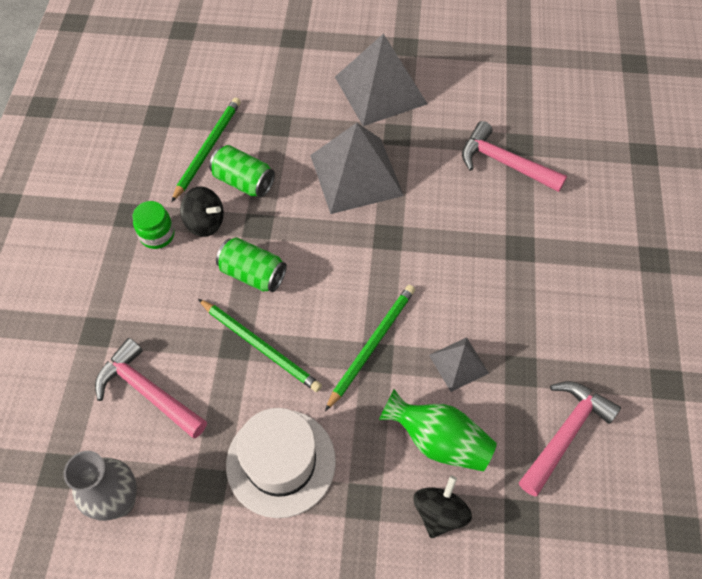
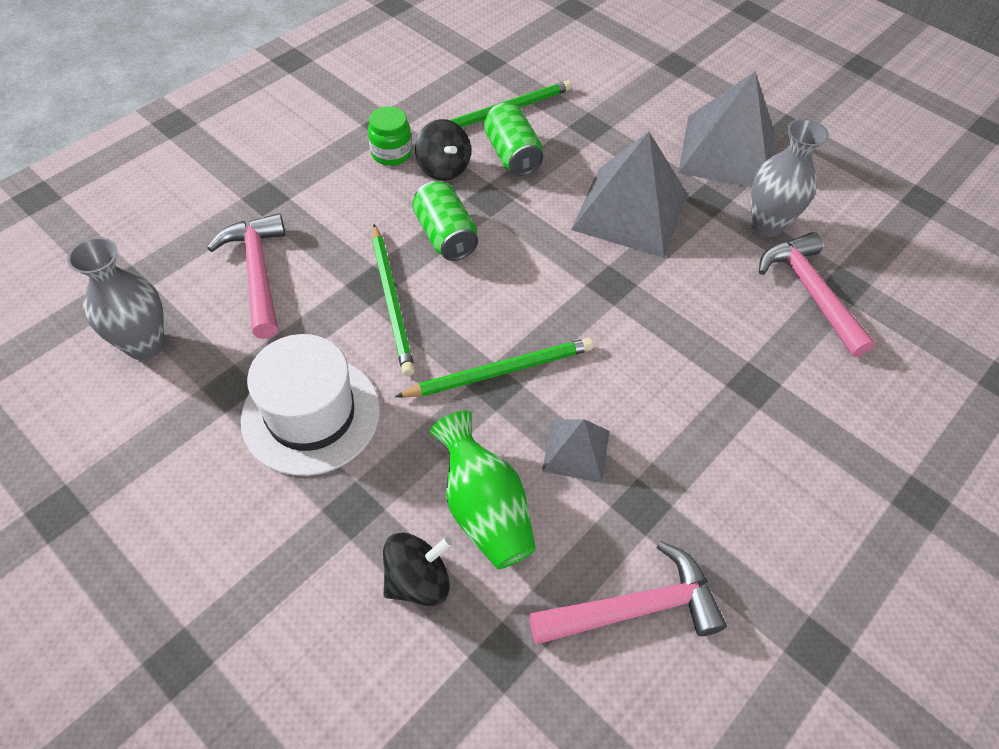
camera: 35 degrees right, 5 degrees down
(445, 131) = (766, 225): none -> grey vase

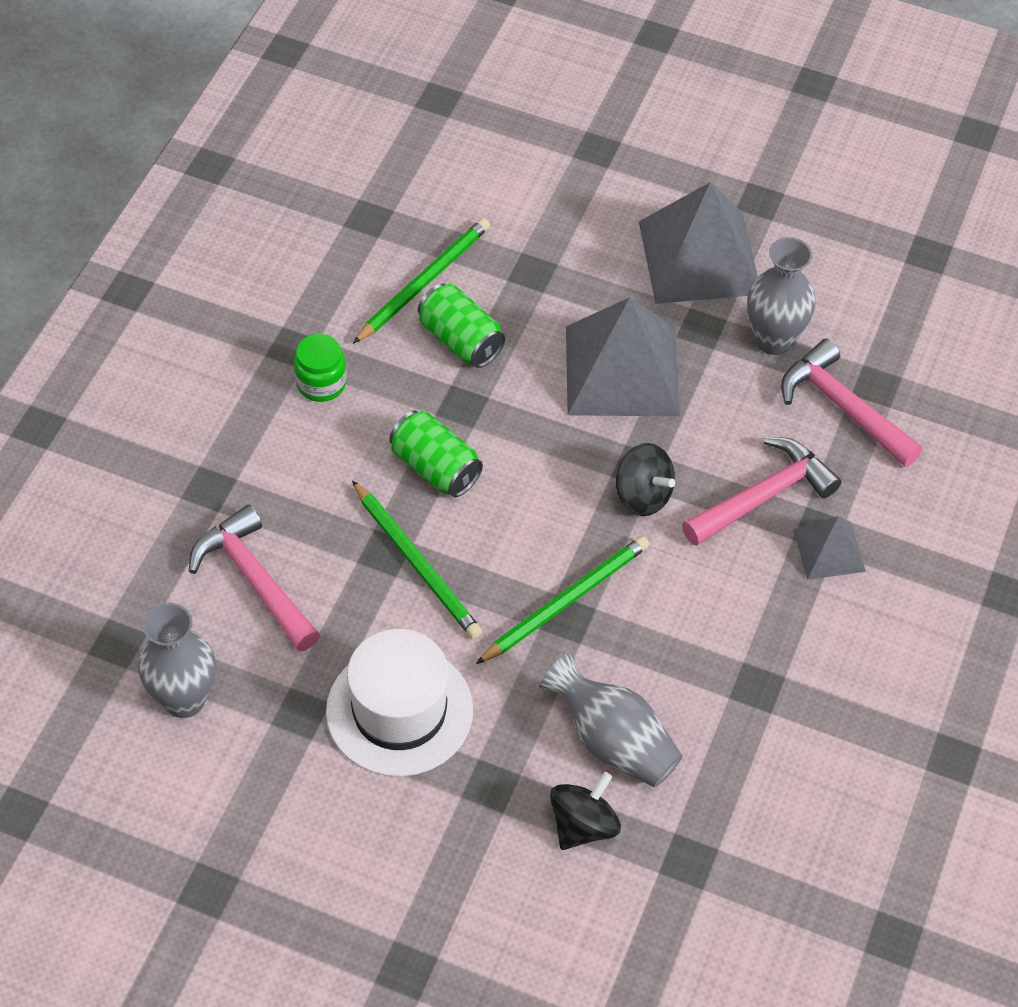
camera: 20 degrees left, 0 degrees up
(443, 168) = (391, 383): black spinning top -> black spinning top (643, 495)
(483, 508) = (612, 741): green vase -> grey vase
(576, 450) = (675, 656): grey pyramid -> grey pyramid (829, 550)
(635, 608) = (786, 780): pink hammer -> pink hammer (763, 496)

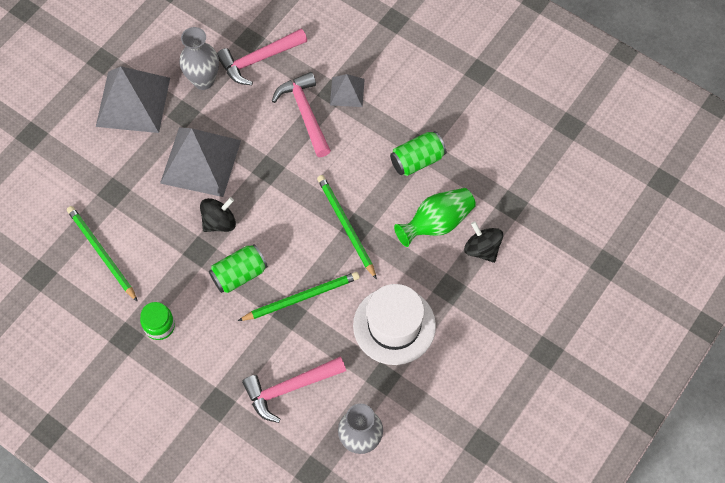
camera: 75 degrees left, 10 degrees up
(460, 340) = (152, 242): green can -> green can (417, 160)
(612, 741) = (436, 223): grey vase -> green vase
(643, 495) = (288, 171): black spinning top -> black spinning top (219, 222)

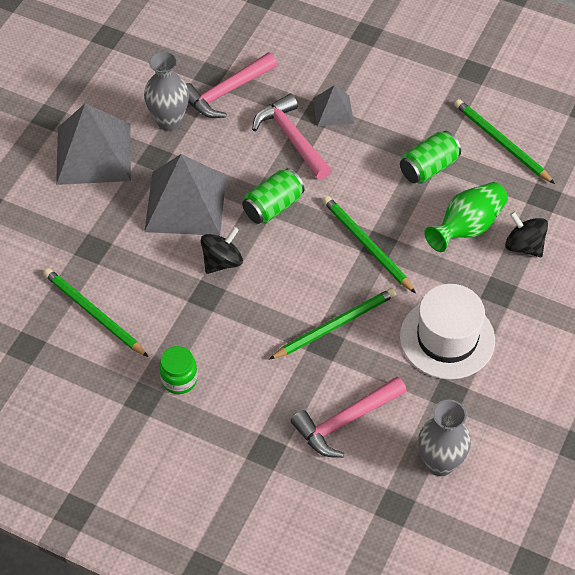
camera: 10 degrees left, 10 degrees down
(239, 274) = (258, 312): green can -> green can (273, 206)
(487, 146) = (501, 142): none -> green pencil

